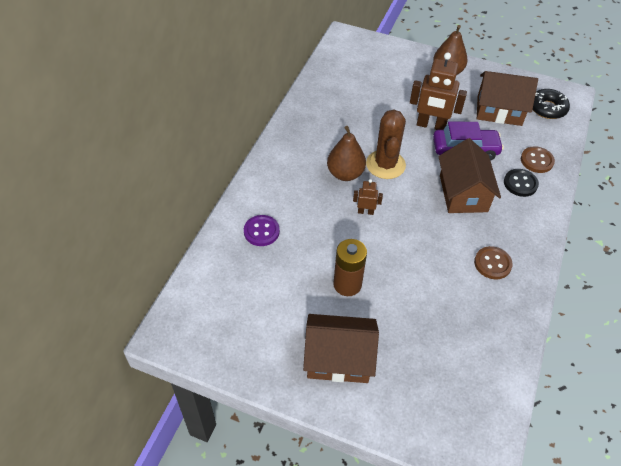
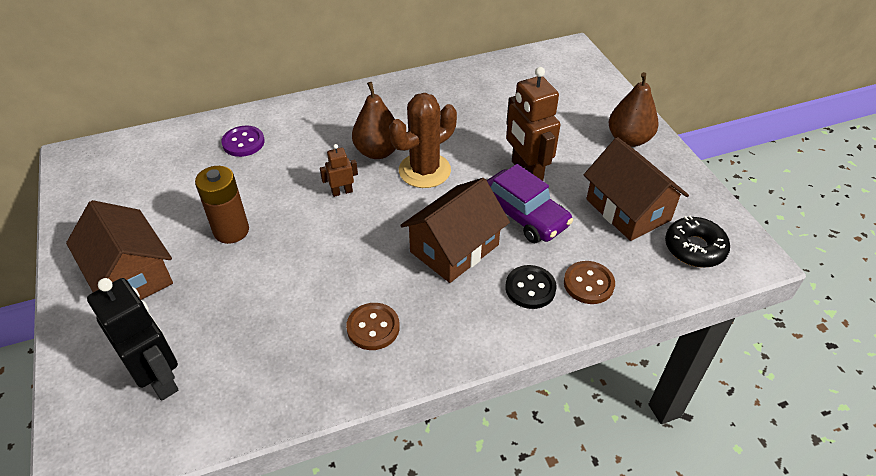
camera: 50 degrees right, 5 degrees down
(365, 211) = (342, 192): brown robot -> brown robot turned 75 degrees counterclockwise
(447, 385) = (159, 378): none -> black robot

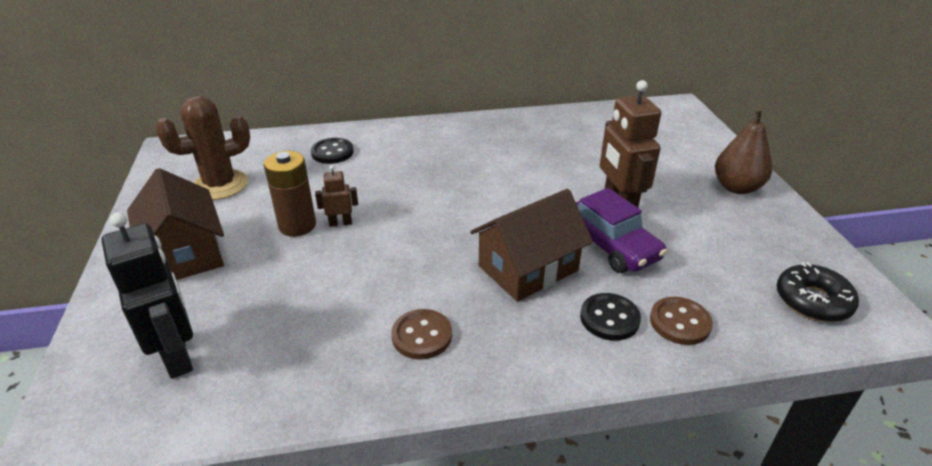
camera: 10 degrees right, 10 degrees down
(243, 142) = (332, 152): purple button -> black button
(342, 192) = (419, 203): brown robot -> brown robot (340, 223)
(378, 151) = (463, 172): brown pear -> none
(424, 170) = (509, 193): brown cactus -> brown cactus (220, 185)
(628, 210) = (732, 253): brown house -> none

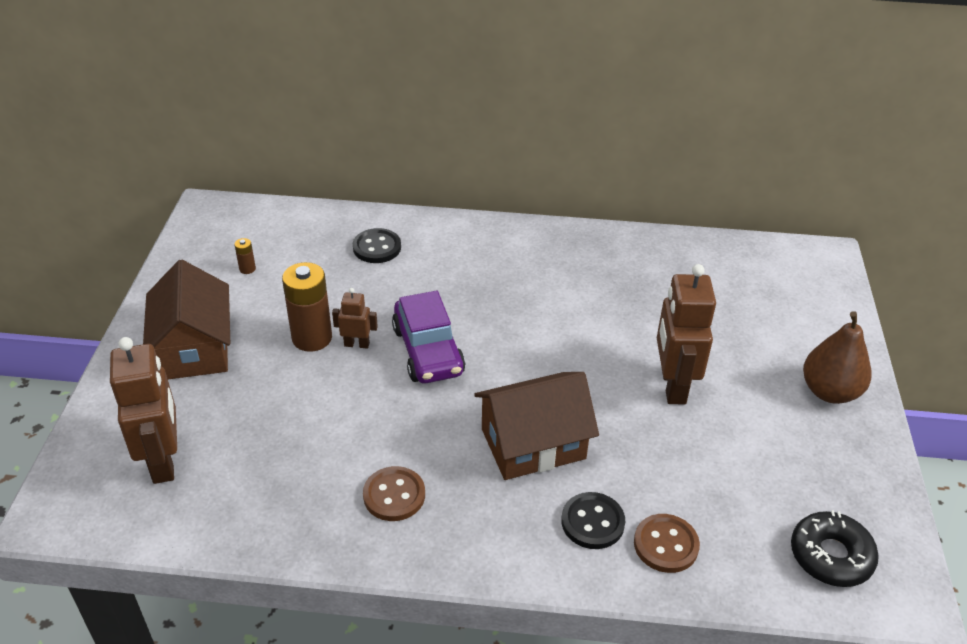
camera: 15 degrees right, 5 degrees up
(177, 355) = (164, 461): black robot -> brown robot
(220, 185) = (247, 269): brown cactus -> brown battery
(610, 246) = (637, 436): purple car -> purple car (428, 351)

